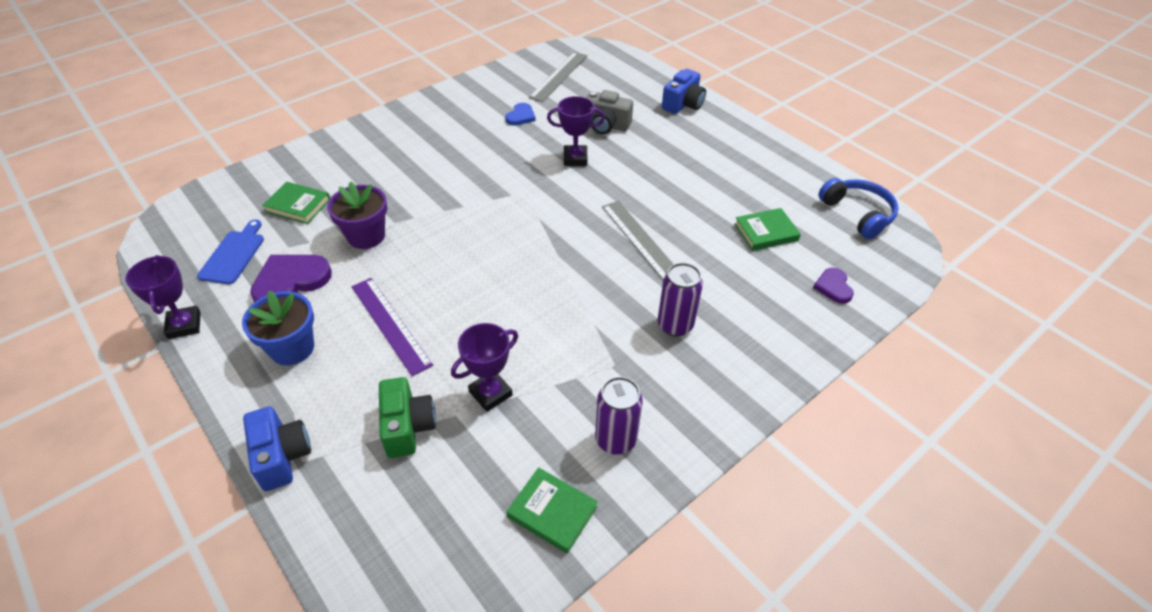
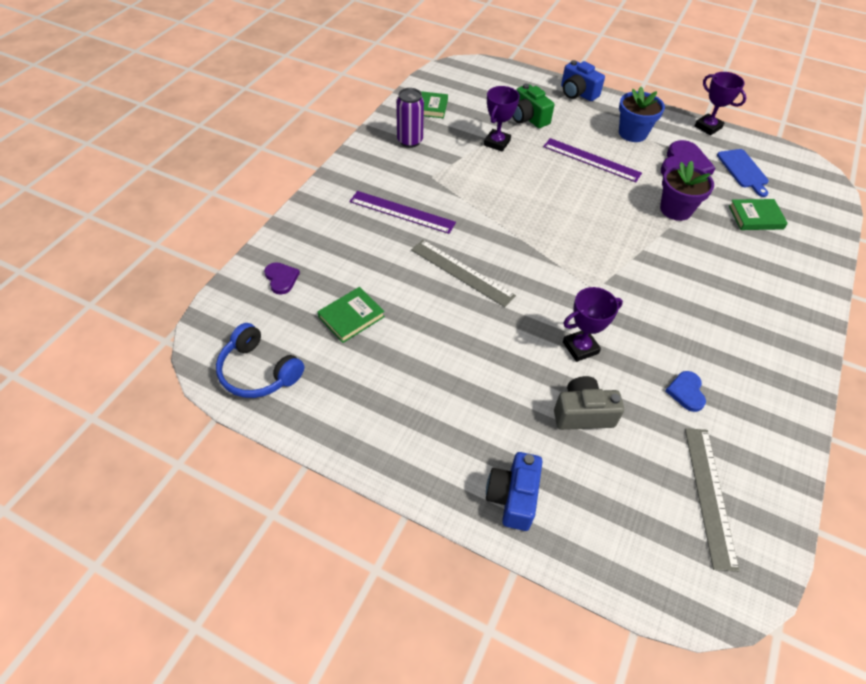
camera: 155 degrees right, 5 degrees up
(675, 325) = (402, 212): purple can -> purple ruler

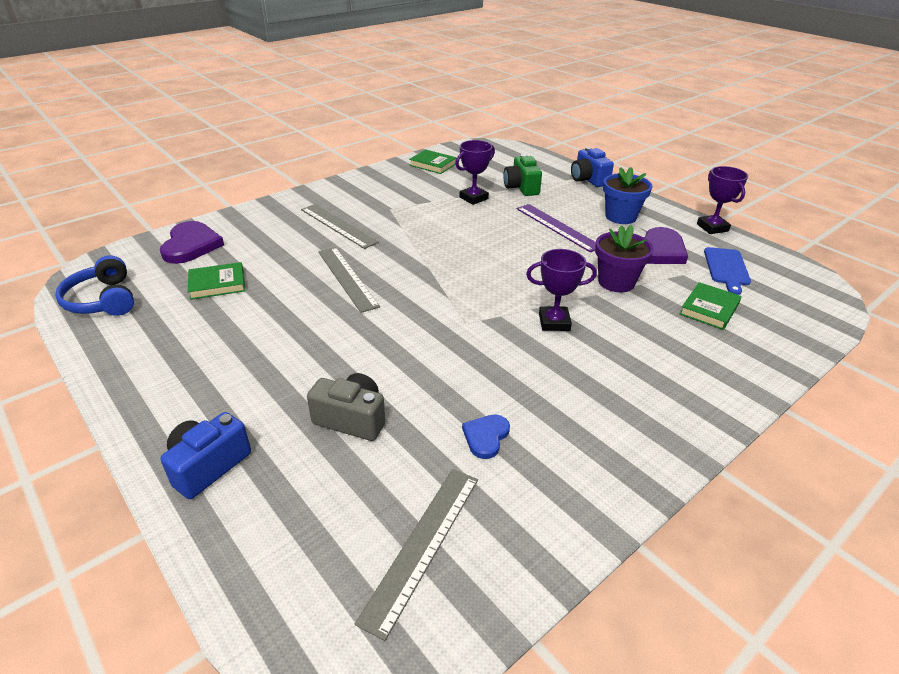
camera: 25 degrees right, 15 degrees down
(281, 279) = (191, 245): purple heart -> purple heart, size x1.79
(402, 212) = (338, 225): purple ruler -> grey ruler
(410, 141) = (395, 182): purple can -> none
(580, 347) = (404, 364): purple trophy -> purple trophy (554, 322)
(755, 217) = (709, 309): green book -> green book turned 75 degrees counterclockwise

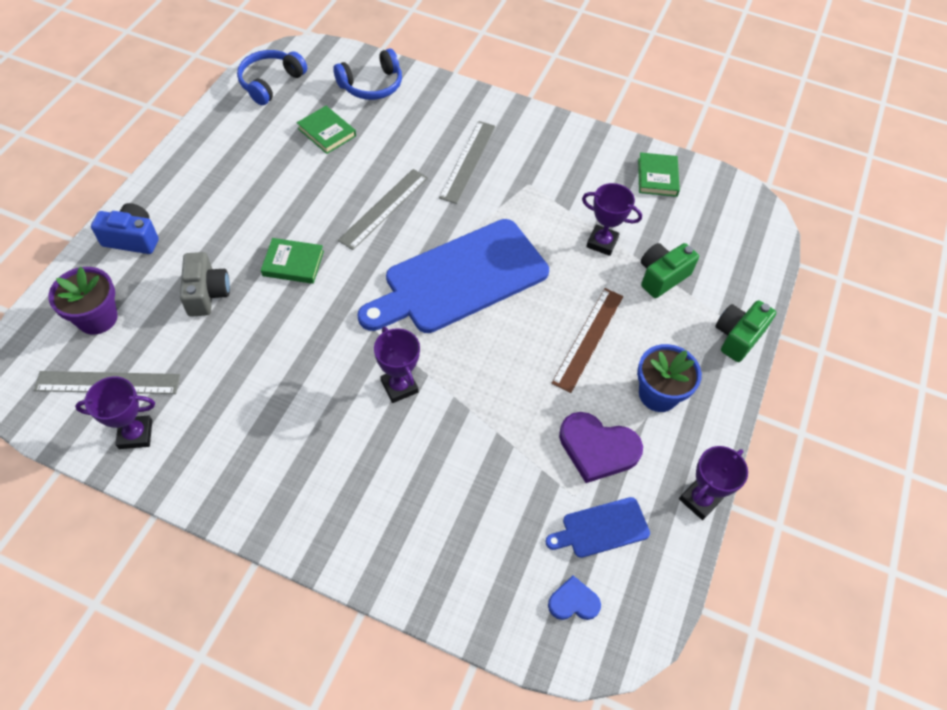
camera: 60 degrees right, 20 degrees up
(191, 245) = (371, 85): purple heart -> blue headphones
(460, 262) = (460, 279): none -> blue cutting board
(486, 437) = (222, 384): blue heart -> blue heart (573, 601)
(518, 533) = (135, 434): none -> purple trophy
(557, 227) = (588, 339): purple ruler -> brown ruler
(588, 179) = (737, 337): blue camera -> green camera
(616, 282) = (503, 422): purple flower pot -> purple flower pot (97, 318)
(709, 309) = (499, 520): green book -> green book (293, 263)

